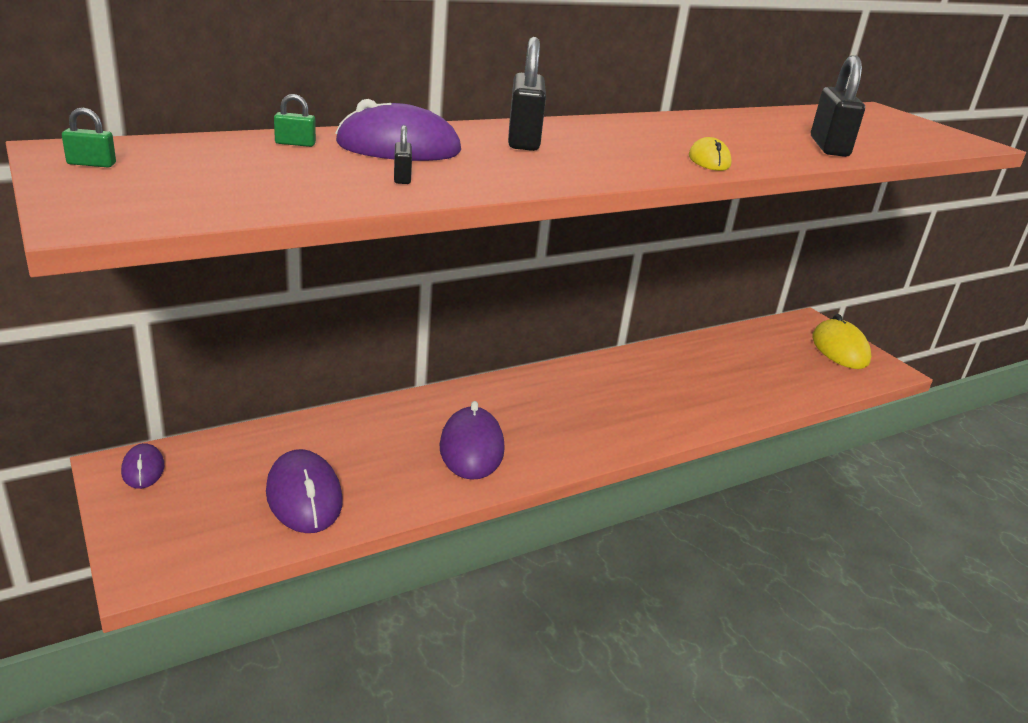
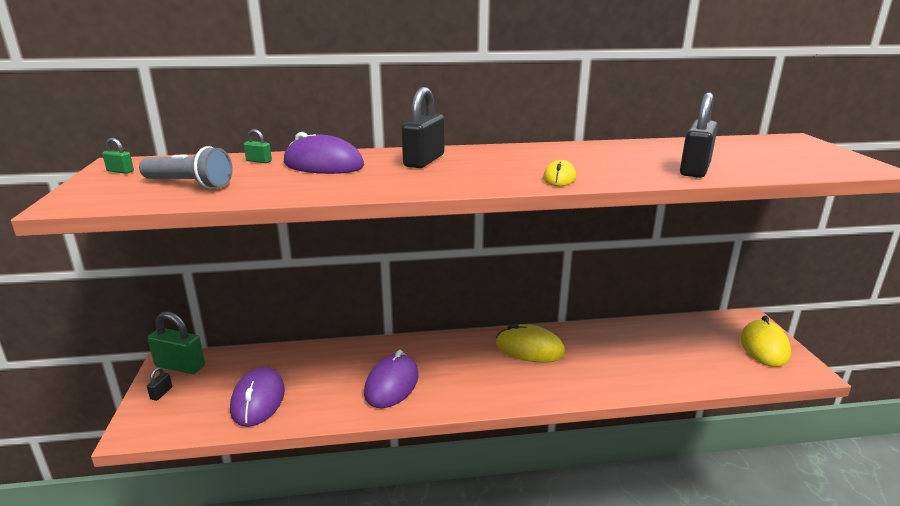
camera: 25 degrees right, 5 degrees down
(143, 469) = (180, 366): purple mouse -> green padlock
(245, 182) = (189, 184): none -> grey flashlight
(402, 178) = (295, 184): black padlock -> black padlock (161, 393)
(607, 381) = (529, 349): none -> yellow mouse

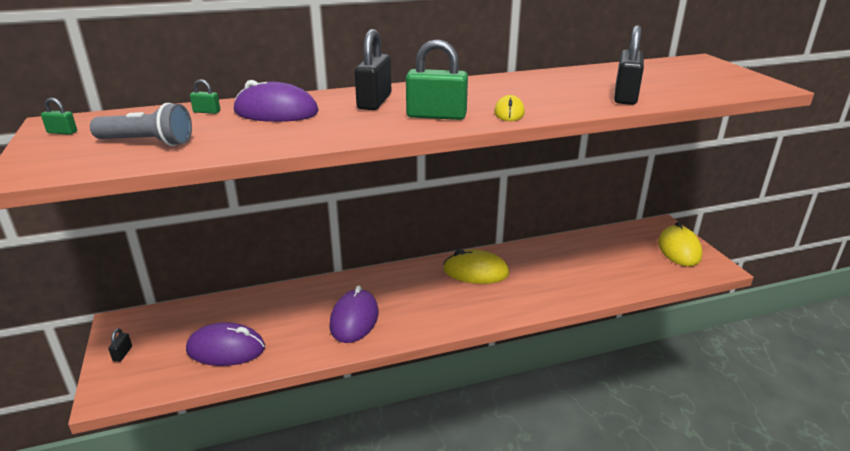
camera: 10 degrees left, 5 degrees up
(180, 366) = (133, 324): green padlock -> green padlock (436, 116)
(258, 400) = (226, 349): purple mouse -> purple mouse turned 75 degrees counterclockwise

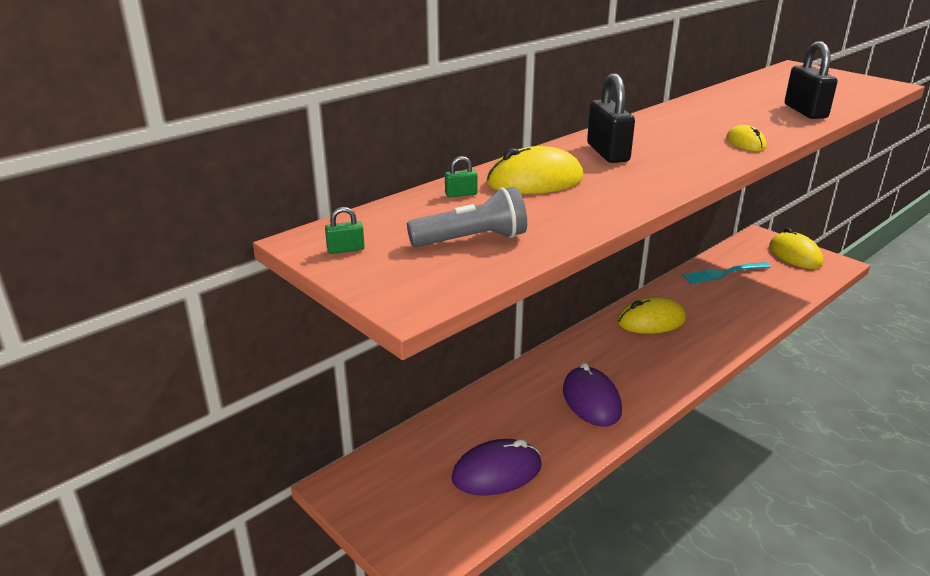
camera: 25 degrees left, 0 degrees up
(122, 354) = (385, 517): black padlock -> none
(276, 112) = (535, 181): purple mouse -> yellow mouse
(436, 116) = (691, 157): green padlock -> none
(586, 249) = (722, 273): none -> turquoise fork

